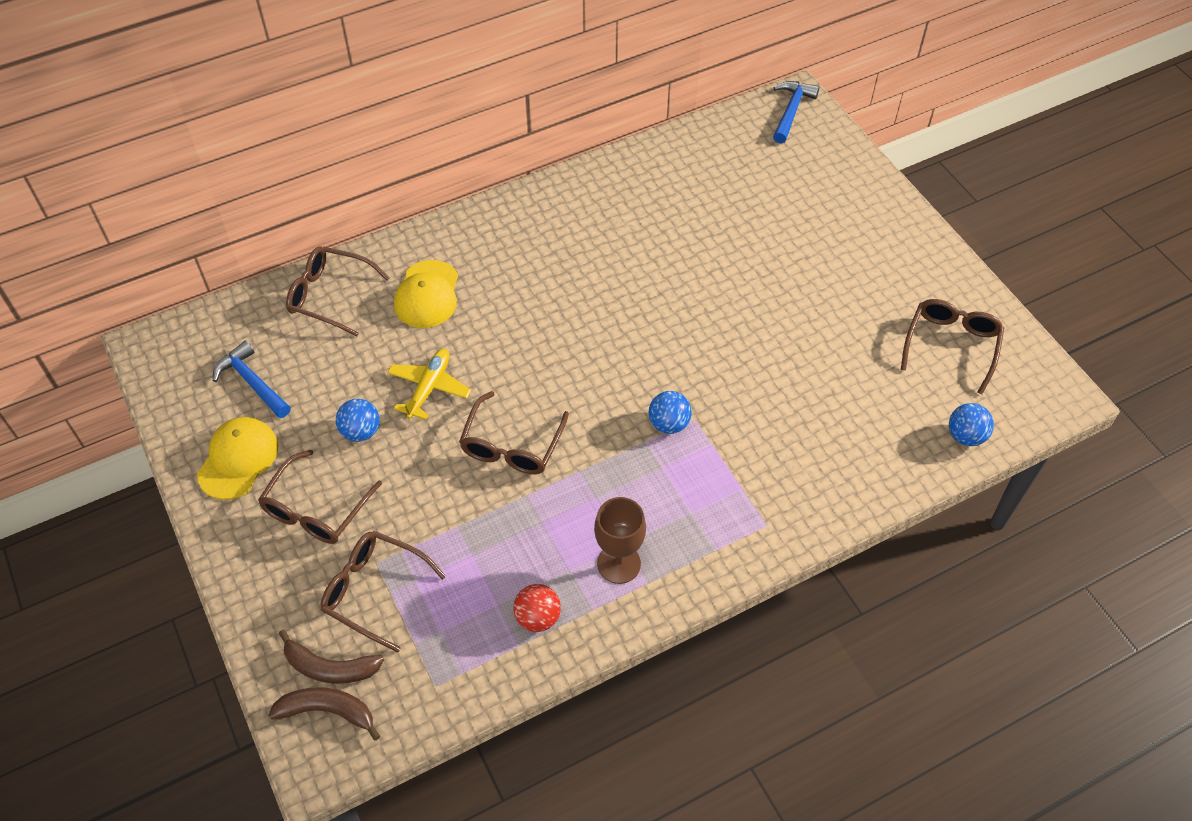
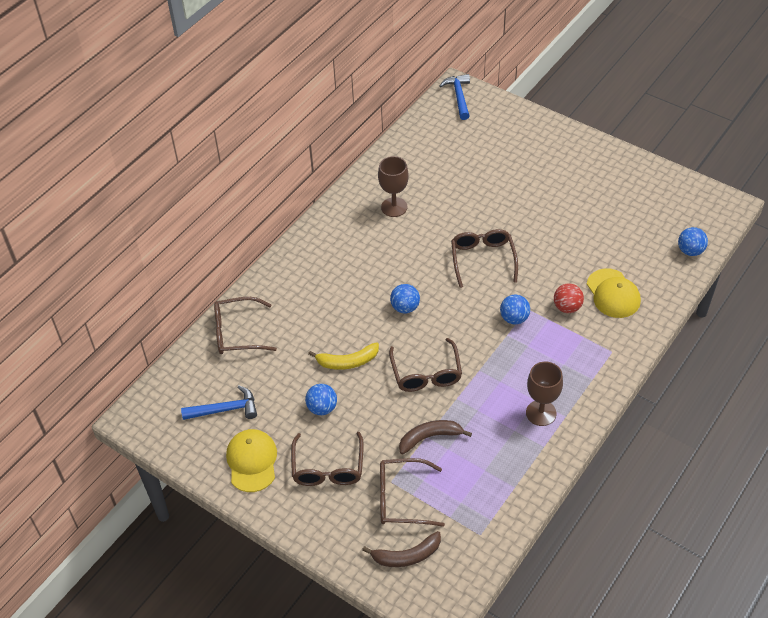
camera: 25 degrees left, 5 degrees down
(252, 382) = (225, 409): blue hammer -> blue hammer turned 150 degrees clockwise
(328, 711) = (424, 581): brown banana -> brown banana (430, 437)
(427, 294) = (303, 305): yellow cap -> yellow cap (613, 293)
(429, 387) = (347, 362): yellow plane -> yellow banana
(538, 617) = (514, 466): red ball -> red ball (567, 307)
(543, 350) = (405, 307): none -> blue ball
(616, 218) = (394, 207): none -> brown goblet
(951, 345) = (648, 202): brown glasses -> brown glasses (483, 259)

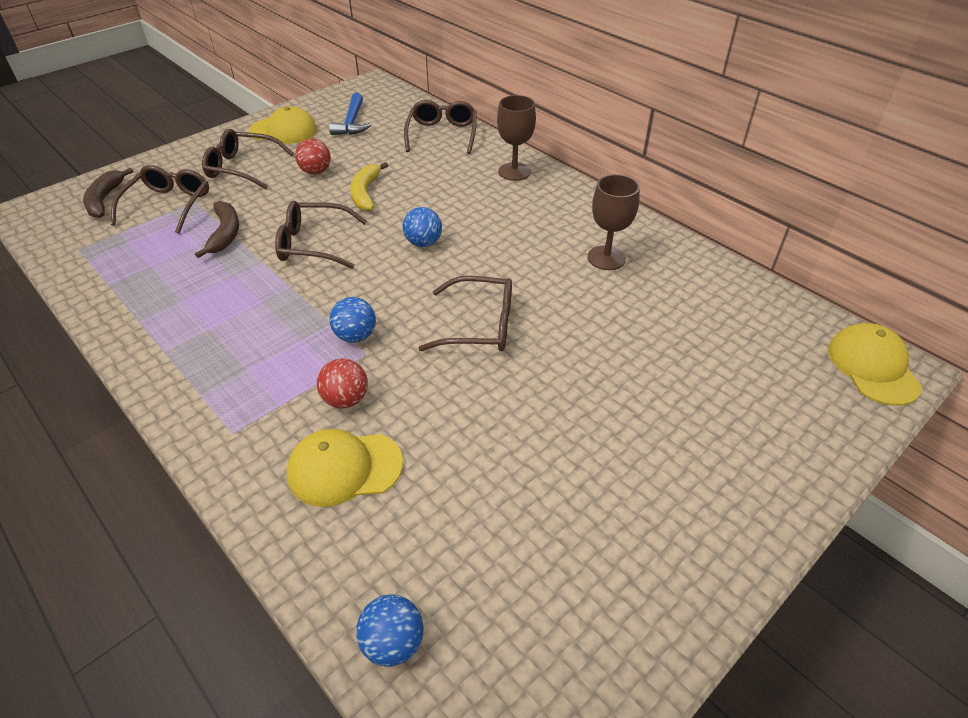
camera: 100 degrees right, 5 degrees down
(322, 408) = (316, 171): blue ball -> red ball
(459, 97) = (872, 367): blue hammer -> yellow cap
(541, 413) = (187, 329): brown goblet -> brown goblet (514, 171)

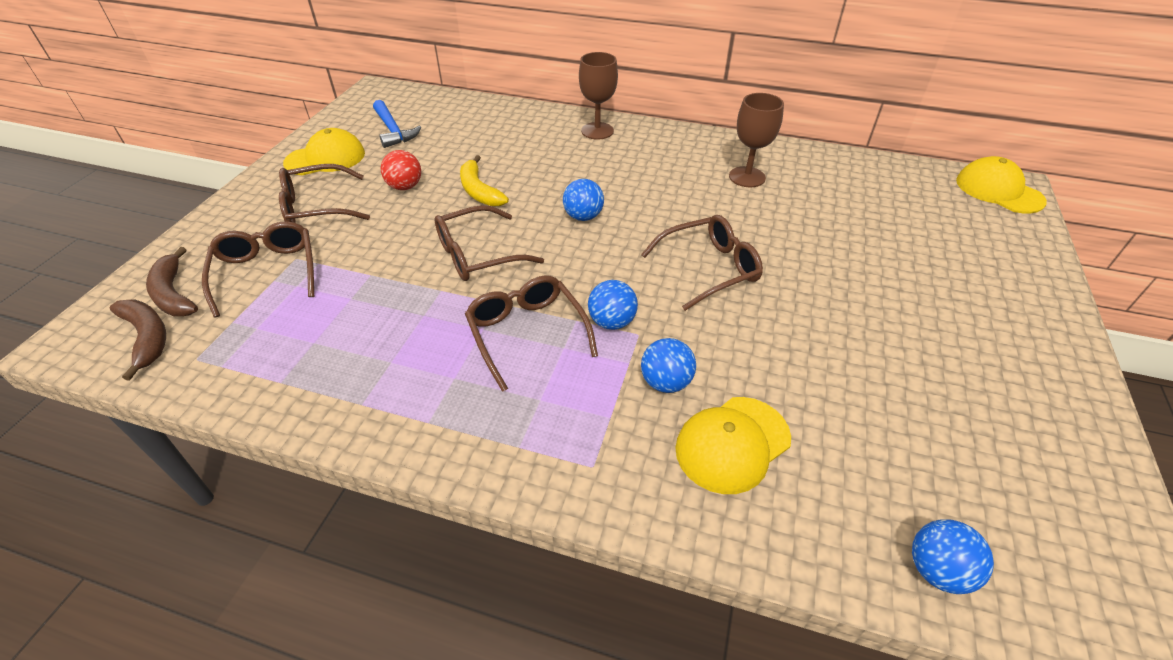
camera: 30 degrees left, 0 degrees up
(225, 234) = (369, 278): brown banana -> brown banana (147, 338)
(346, 399) = (665, 382): red ball -> blue ball
(442, 134) = (497, 117): brown glasses -> brown glasses (526, 333)

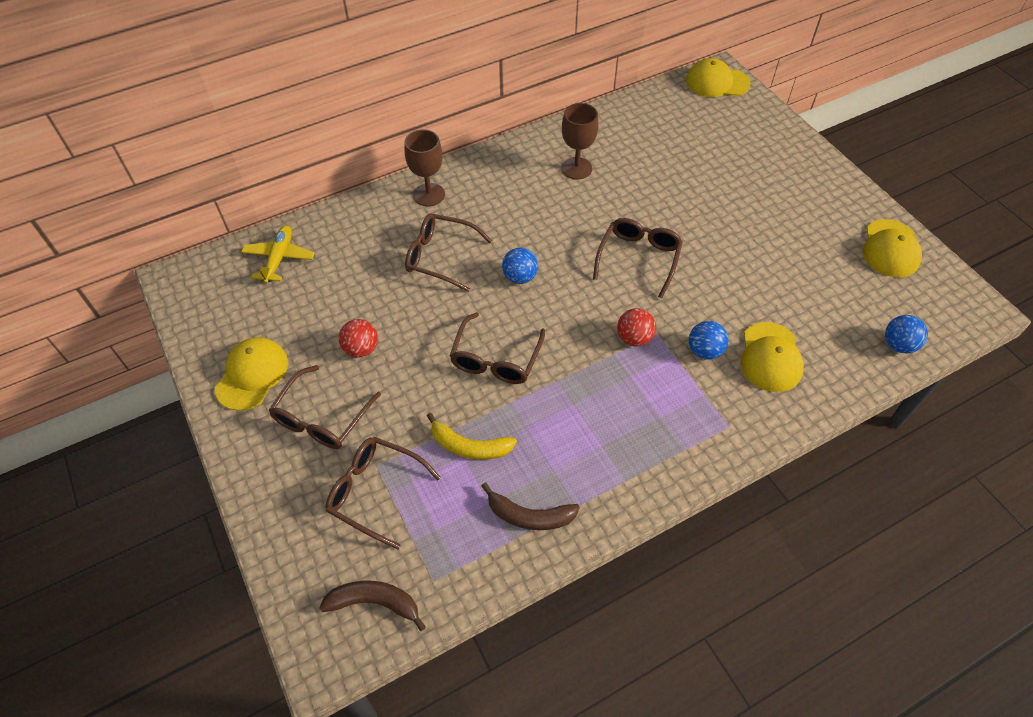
camera: 45 degrees left, 10 degrees up
(173, 294) = (334, 564): brown banana -> brown banana (529, 516)
(393, 130) = (265, 308): blue hammer -> none
(444, 111) = (279, 258): none -> yellow plane
(479, 190) = (421, 310): yellow banana -> yellow banana (469, 446)
(526, 333) = (600, 385): brown glasses -> brown glasses (440, 257)
(612, 322) = (634, 338): blue ball -> red ball
(1063, 460) = (890, 248): none -> yellow cap

